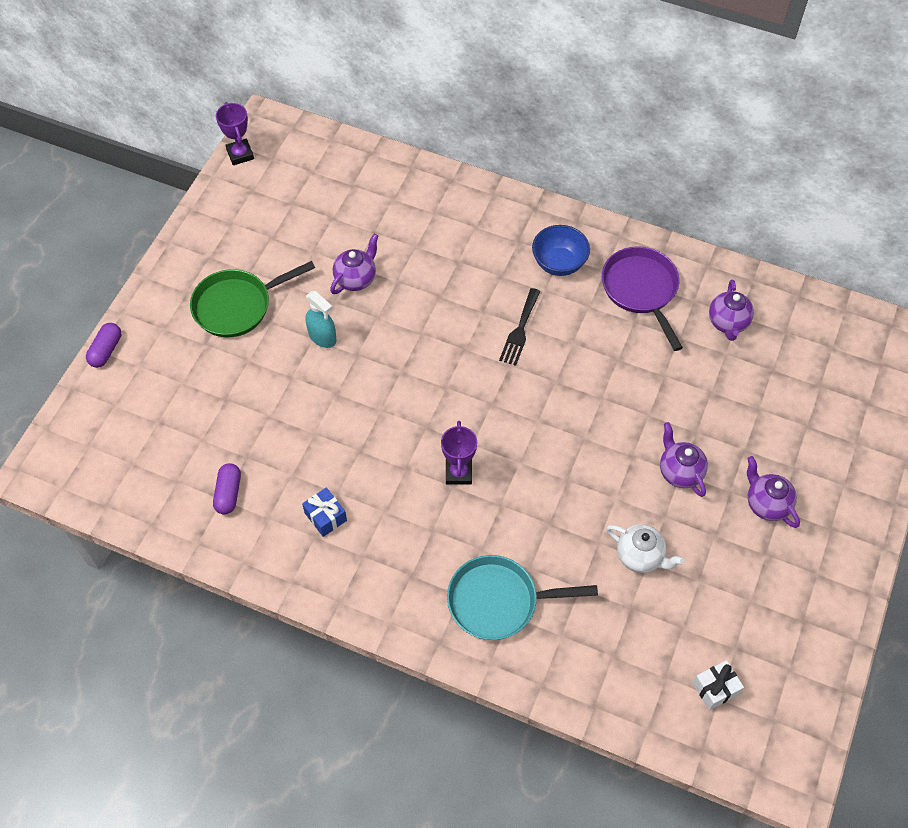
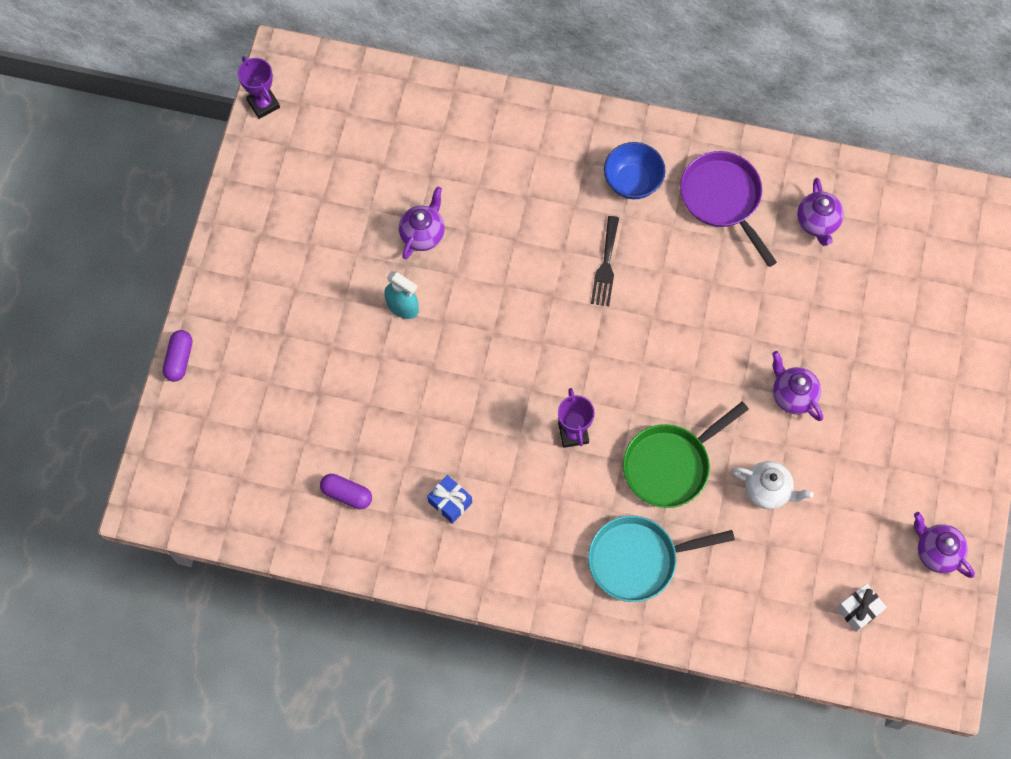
camera: 10 degrees left, 10 degrees up
(228, 493) = (347, 494): purple capsule -> purple capsule turned 60 degrees counterclockwise
(237, 306) = (304, 286): green pan -> green pan (670, 465)
(766, 504) = (882, 415): purple teapot -> purple teapot (936, 552)

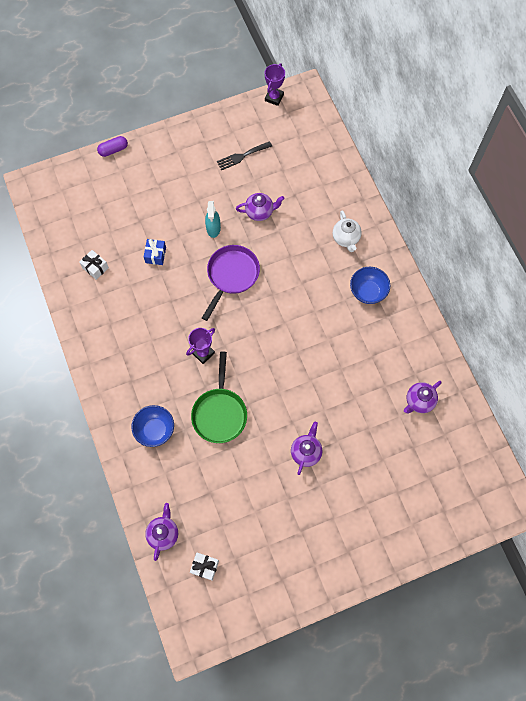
camera: 55 degrees right, 0 degrees up
(347, 494) = (95, 267): purple capsule -> white gift
(450, 502) = (124, 318): blue gift -> blue gift (155, 255)
(605, 265) = (309, 309): black fork -> black fork (242, 156)
(638, 559) = (155, 430): turquoise pan -> blue bowl
(670, 465) = (219, 413): green pan -> green pan turned 105 degrees counterclockwise
(723, 199) = (394, 343): purple pan -> purple pan (231, 275)
(767, 490) = (240, 473): white teapot -> white teapot (346, 238)
(936, 552) = (269, 590): purple teapot -> purple teapot (163, 533)

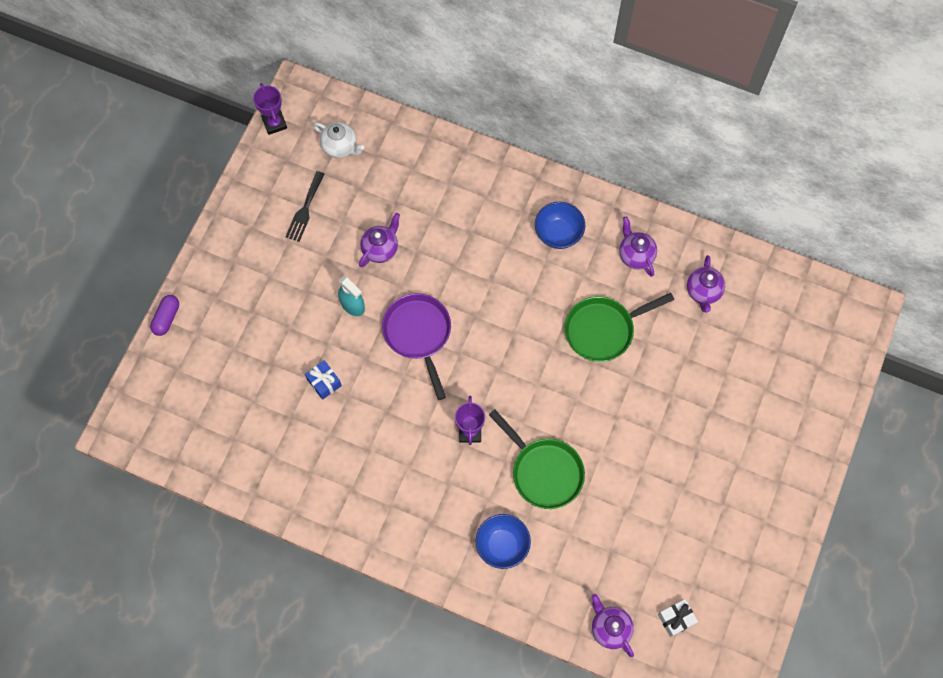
camera: 45 degrees left, 0 degrees up
(95, 267) = (277, 450): white gift -> none
(306, 452) = (655, 431): purple teapot -> purple teapot (635, 255)
(336, 368) = (603, 330): none -> green pan
(346, 238) = (487, 202): white teapot -> white teapot (340, 147)

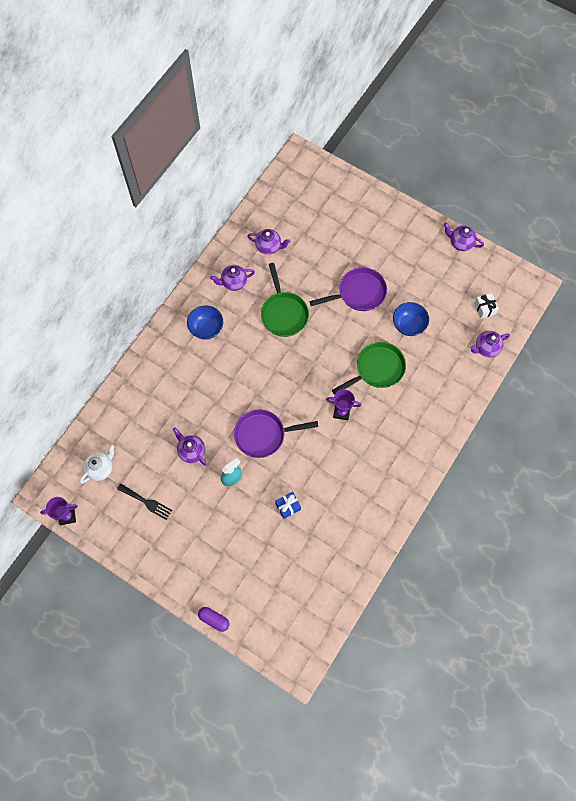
camera: 80 degrees left, 0 degrees up
(502, 545) = (423, 404): blue bowl -> blue bowl (408, 325)
(659, 428) = (359, 293): none -> purple pan
(780, 569) = (460, 243): none -> purple teapot

